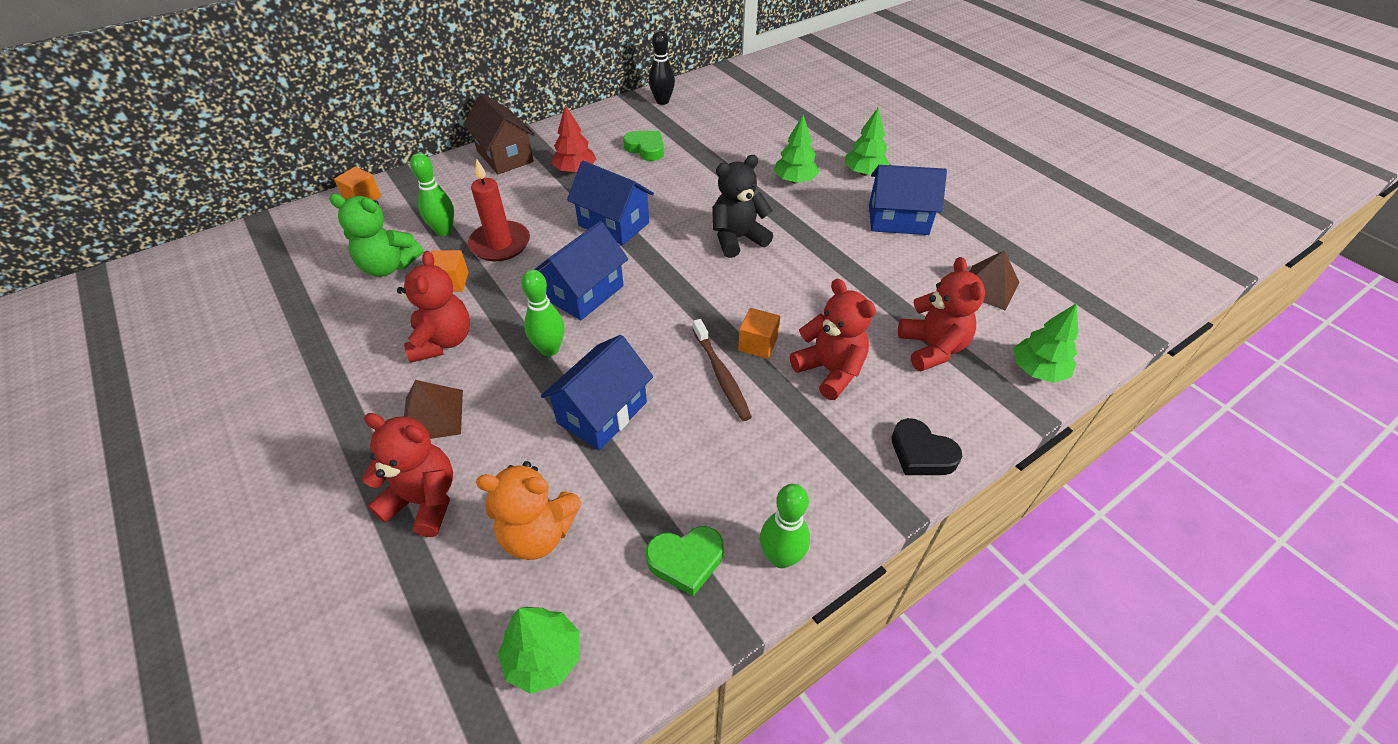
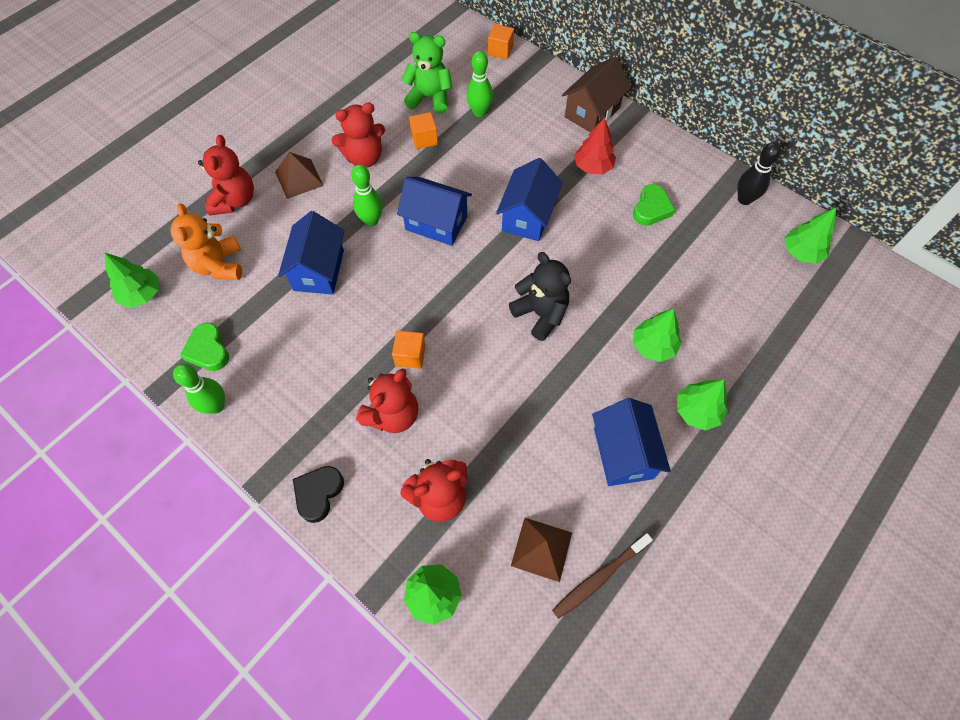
camera: 75 degrees right, 15 degrees up
(388, 266) = (430, 98): green teddy bear -> green teddy bear turned 105 degrees clockwise
(500, 244) = (476, 151): red candle -> none
(602, 413) = (319, 270): blue house -> blue house turned 75 degrees clockwise
(721, 375) = (371, 336): brown toothbrush -> brown toothbrush (599, 577)
(728, 90) = (801, 252): none -> green tree

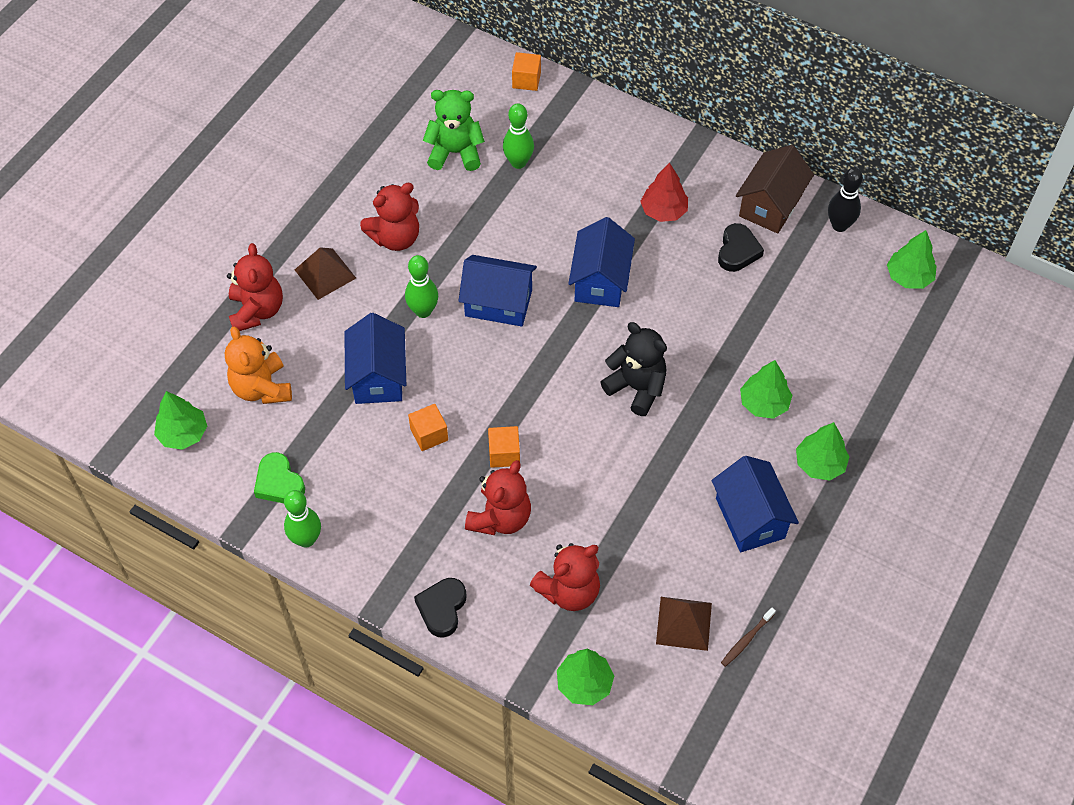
camera: 10 degrees left, 5 degrees down
(424, 139) = (460, 205): orange cube -> orange cube (429, 434)
(592, 112) = (650, 145): brown house -> brown house (770, 205)
(599, 577) = (746, 639): brown toothbrush -> brown toothbrush, size x0.63
(651, 208) = (737, 251): green heart -> black heart

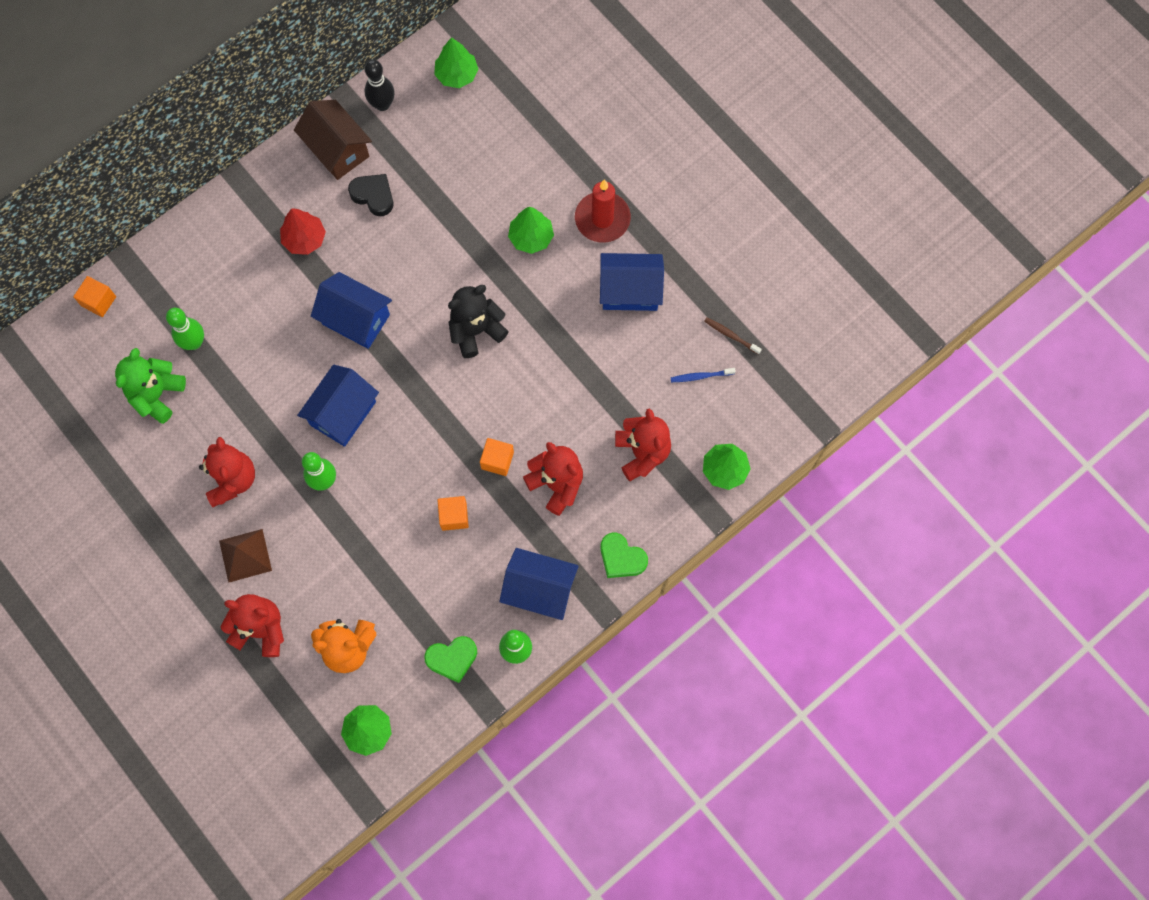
camera: 70 degrees left, 15 degrees up
(378, 376) = (377, 541): blue house -> blue house (539, 589)
(442, 608) = (621, 558): black heart -> green heart
(683, 623) = (701, 376): brown pyramid -> blue toothbrush
(746, 639) = (731, 335): brown toothbrush -> brown toothbrush turned 150 degrees clockwise
(819, 464) = (602, 219): green tree -> red candle

